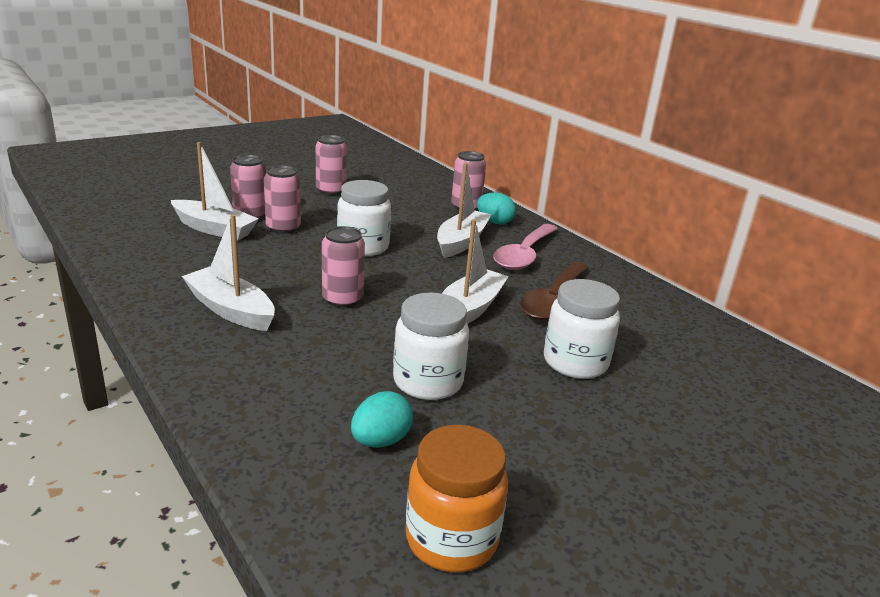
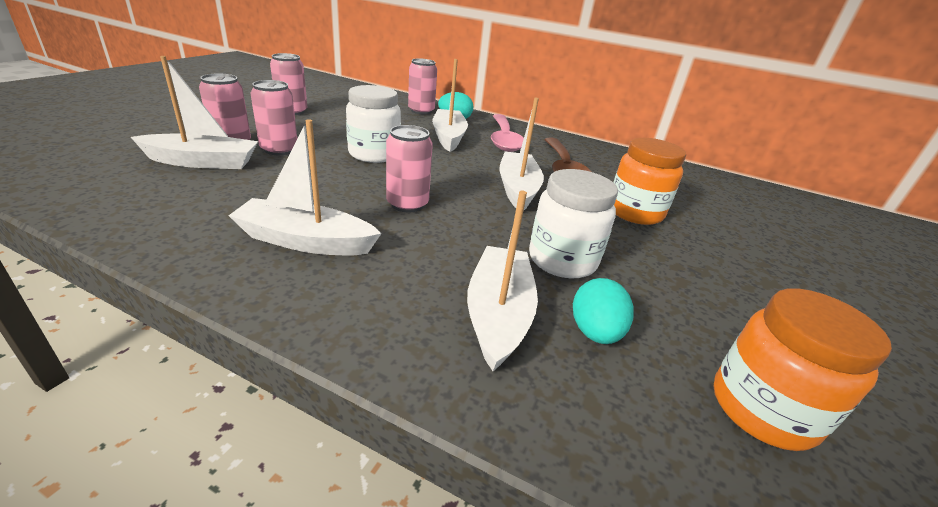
camera: 30 degrees left, 5 degrees up
(317, 403) = (498, 314): none -> white boat
(575, 362) = (634, 212): white jar -> orange jar

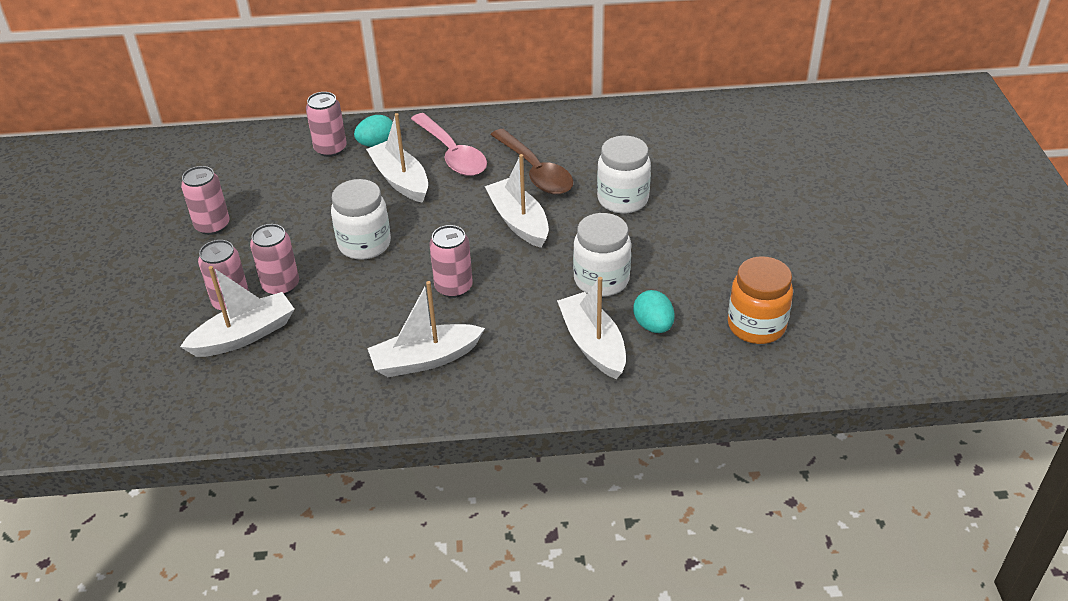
camera: 25 degrees left, 10 degrees up
(634, 212) = (622, 199): orange jar -> white jar

